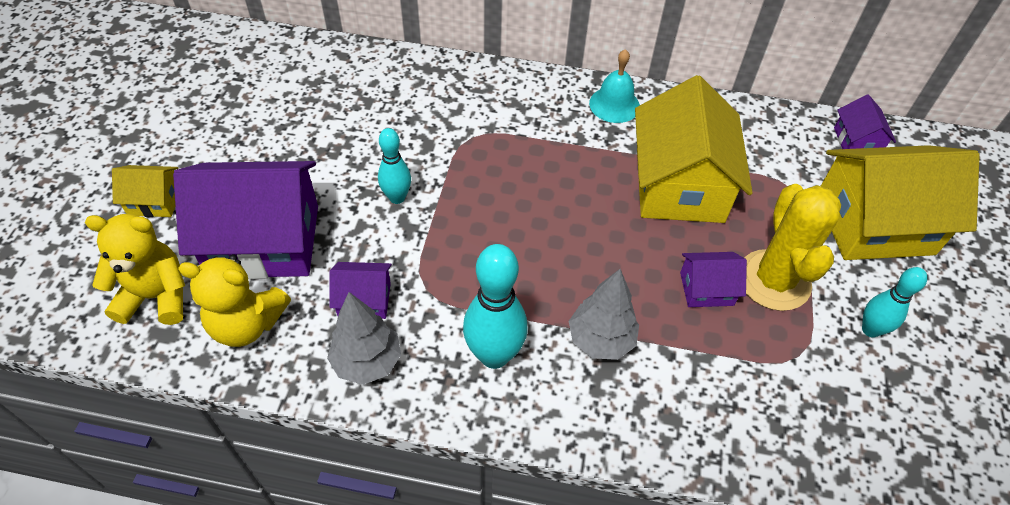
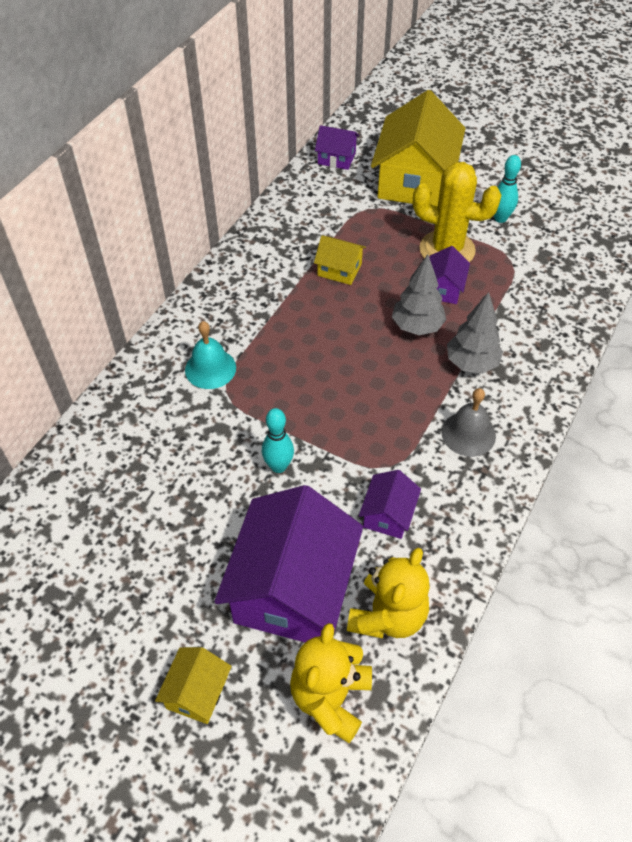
camera: 70 degrees left, 0 degrees up
(367, 362) = (453, 524): grey tree -> grey tree (417, 326)
(494, 355) = (468, 434): turquoise bowling pin -> grey bell
(614, 104) = (232, 281): turquoise bell -> turquoise bell (210, 368)
(679, 185) = (339, 269): yellow house -> yellow house, size x0.46

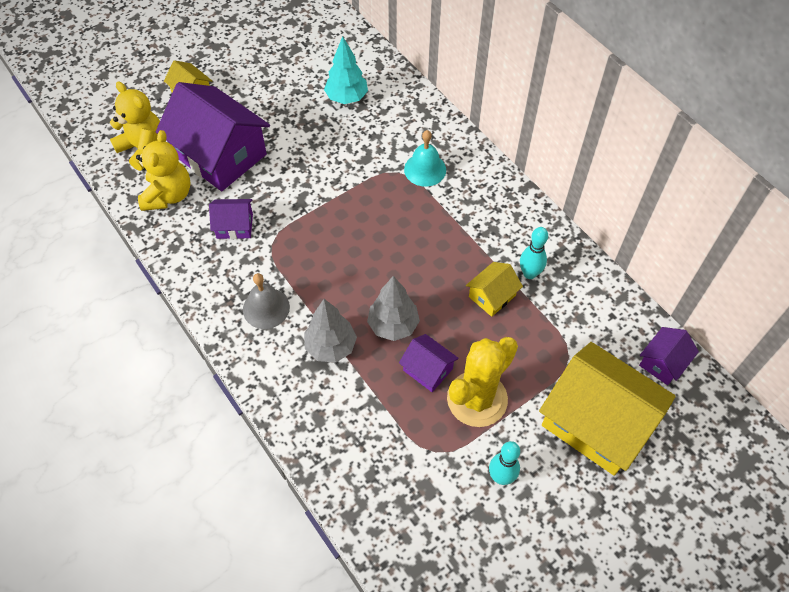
camera: 115 degrees right, 5 degrees up
(128, 488) = (346, 98): none -> turquoise tree
(278, 466) = (313, 180): turquoise bowling pin -> turquoise bowling pin (529, 273)
(388, 514) = (235, 226): purple house -> purple house turned 45 degrees counterclockwise
(388, 615) = (168, 195): yellow teddy bear -> yellow teddy bear turned 135 degrees counterclockwise

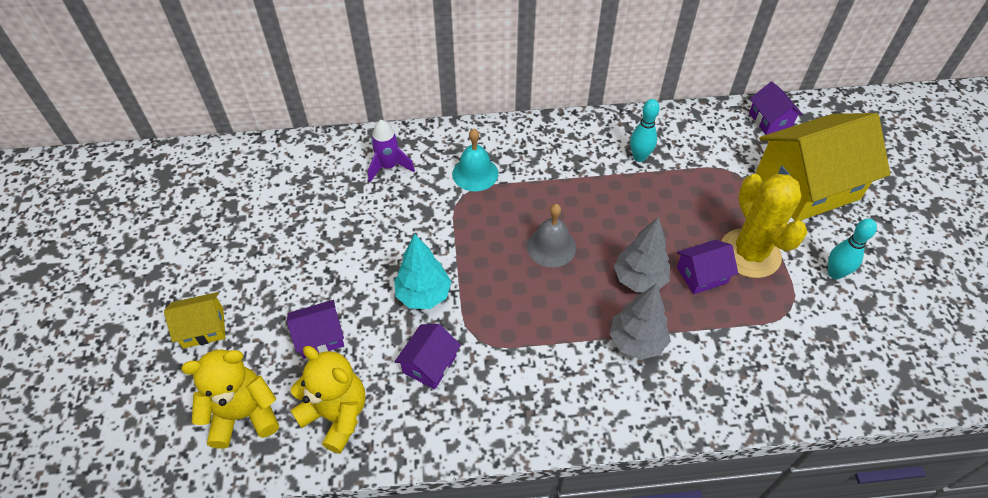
camera: 60 degrees left, 5 degrees down
(220, 155) = (320, 337): purple house -> purple house, size x0.46
(266, 308) = (557, 380): grey bell -> grey bell (551, 246)
(346, 98) = (337, 192): turquoise tree -> turquoise tree (423, 295)
(392, 114) = (389, 166): none -> purple rocket
(492, 296) = (648, 193): yellow house -> none

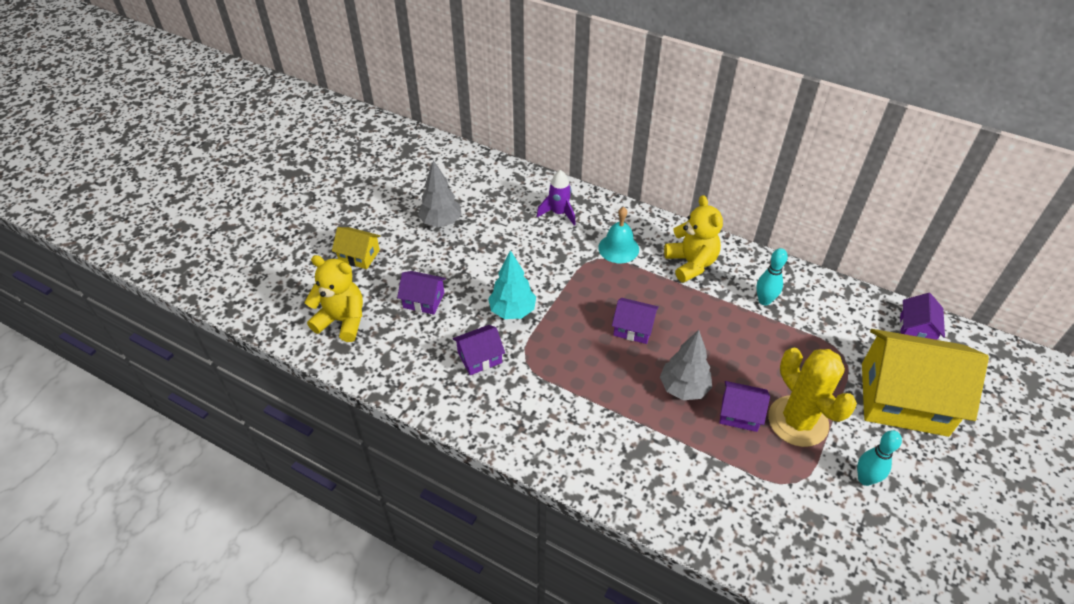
camera: 35 degrees right, 5 degrees down
(336, 415) = (395, 354): yellow teddy bear -> yellow teddy bear (691, 264)
(551, 246) = (633, 328): grey bell -> purple house
(636, 341) = (642, 429): grey tree -> grey tree (441, 222)
(750, 253) = (798, 421): yellow cactus -> yellow cactus turned 45 degrees counterclockwise

